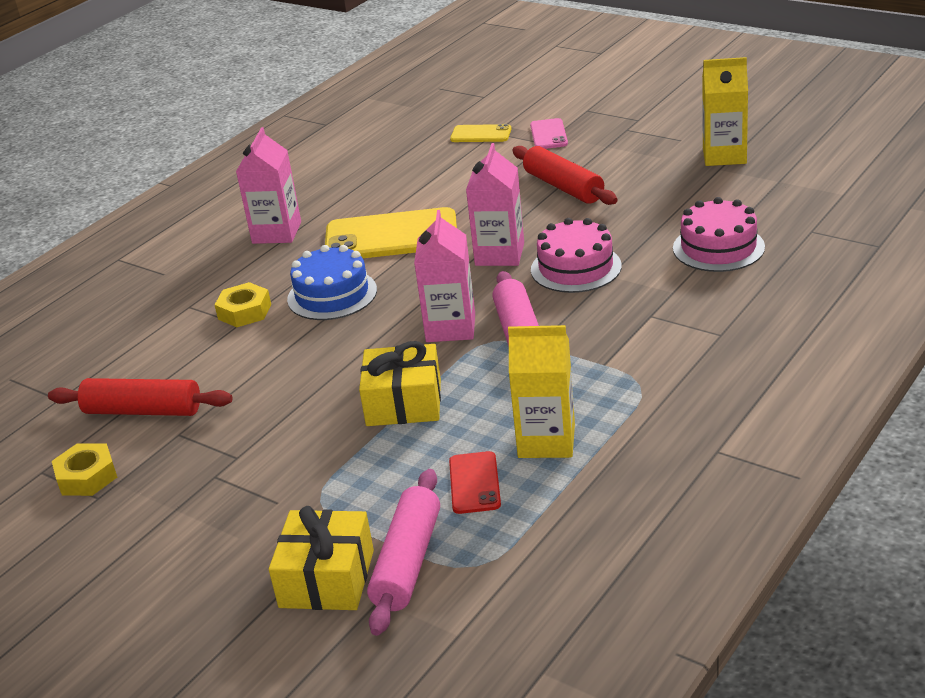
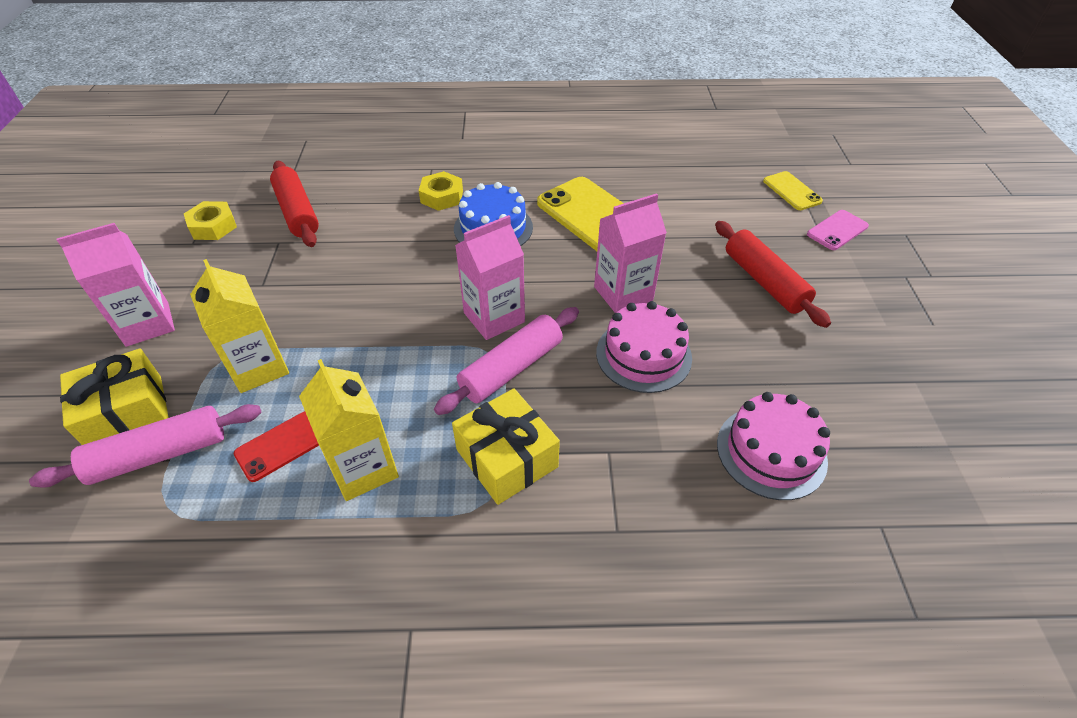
camera: 50 degrees right, 15 degrees up
(277, 233) = (552, 160): pink carton -> pink carton (147, 324)
(404, 403) = (373, 342): yellow gift -> yellow gift (507, 458)
(563, 187) = (764, 282): red rolling pin -> red rolling pin turned 45 degrees counterclockwise
(724, 155) = (944, 373): yellow carton -> yellow carton (258, 367)

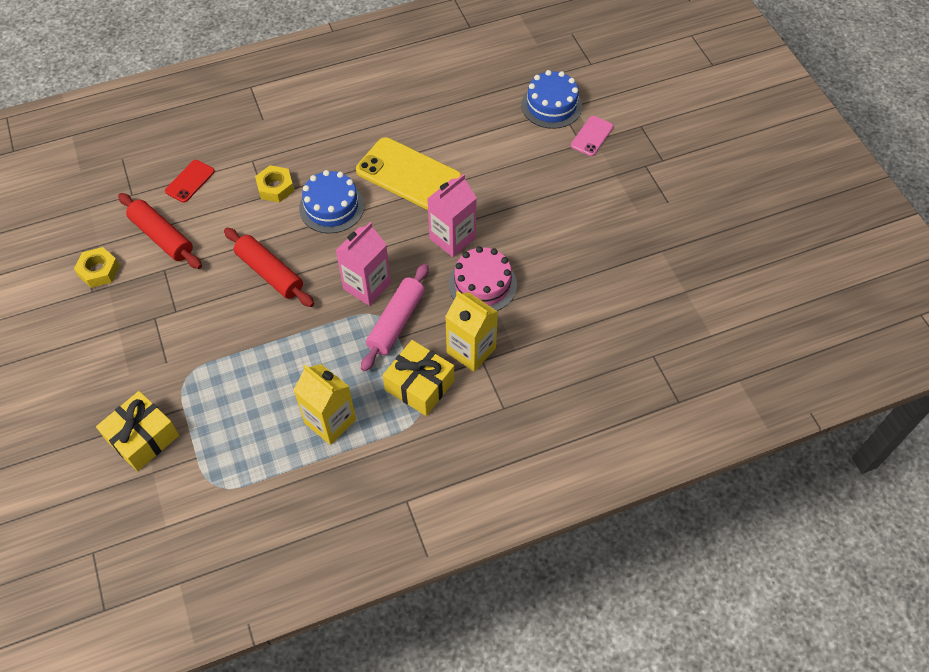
camera: 20 degrees left, 10 degrees up
(147, 324) = (107, 370): pink carton -> none
(159, 455) = (187, 457): pink rolling pin -> none
(258, 367) = (216, 376): yellow carton -> yellow carton (471, 350)
(281, 446) = (267, 425): red phone -> red phone (190, 181)
(764, 282) = (549, 199): red rolling pin -> red rolling pin (270, 273)
(771, 452) = (581, 329): pink cake -> none
(792, 191) = (551, 105): yellow phone -> blue cake

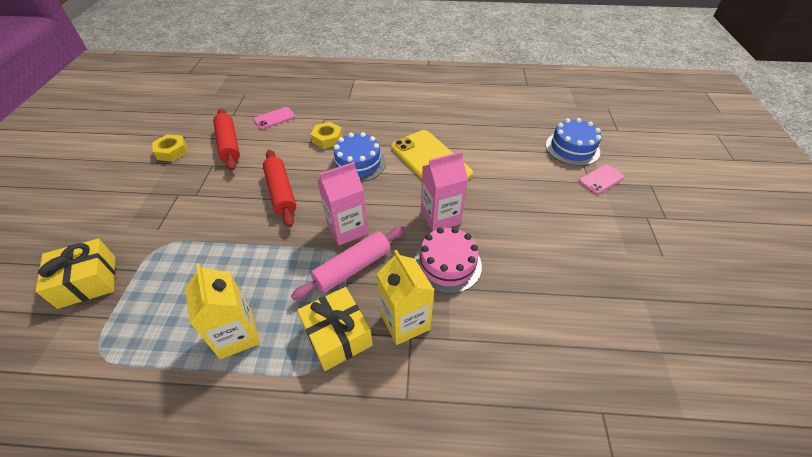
camera: 25 degrees right, 10 degrees down
(190, 181) = (274, 118): red phone -> pink phone

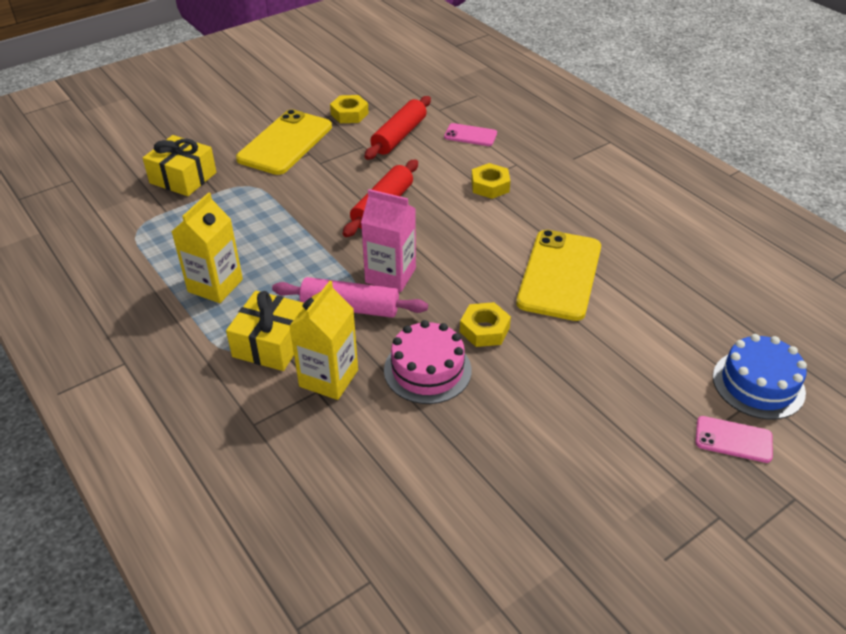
camera: 50 degrees right, 5 degrees down
(147, 199) = (285, 143): none -> yellow phone
(358, 163) = (484, 228): blue cake -> none
(440, 217) = (484, 330): pink carton -> yellow nut

